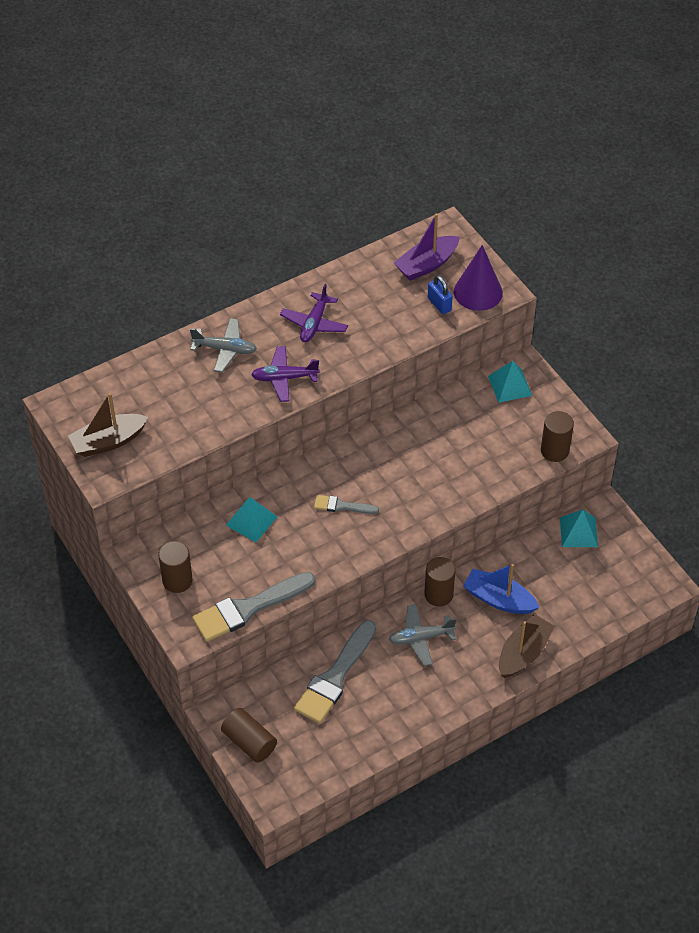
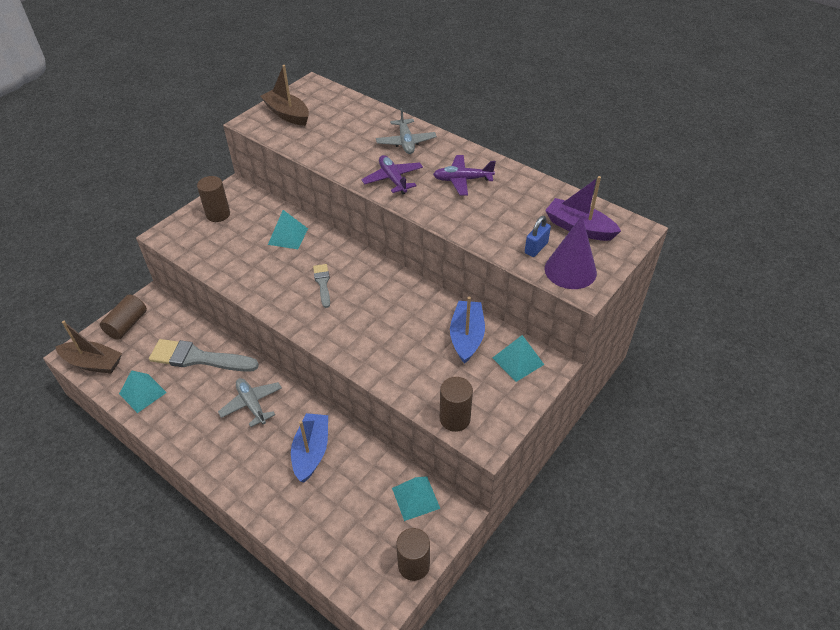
camera: 70 degrees right, 5 degrees down
(248, 608) = (201, 258): grey brush -> none
(363, 736) = (142, 393): none -> turquoise pyramid
(438, 594) = (302, 404): brown cylinder -> brown cylinder (413, 565)
(466, 412) = (467, 337): none -> blue boat
(523, 653) = (255, 489): brown boat -> brown boat (93, 363)

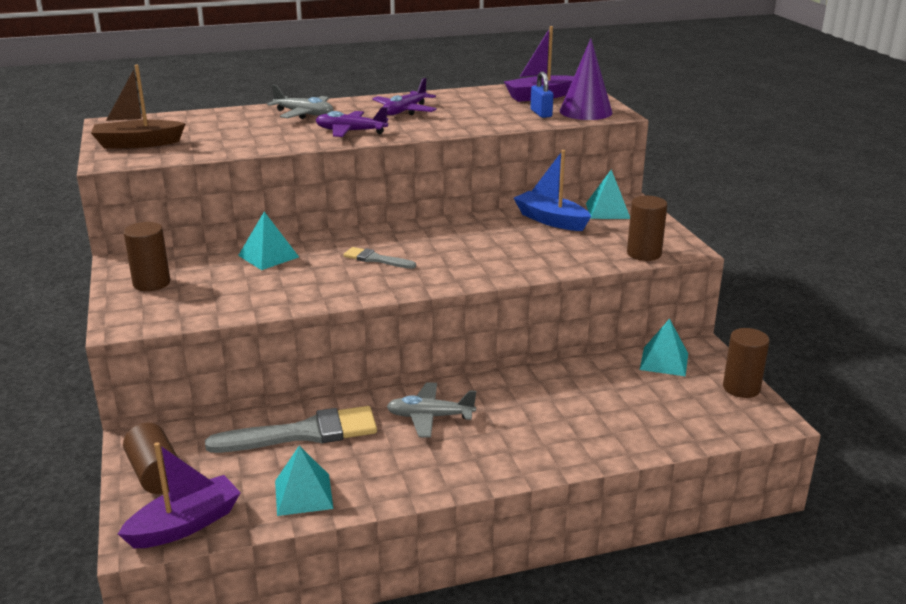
camera: 55 degrees left, 20 degrees down
(93, 363) = (185, 525): brown boat -> purple boat
(198, 358) = (303, 433): grey brush -> grey brush turned 150 degrees counterclockwise
(311, 451) = (544, 400): blue boat -> none

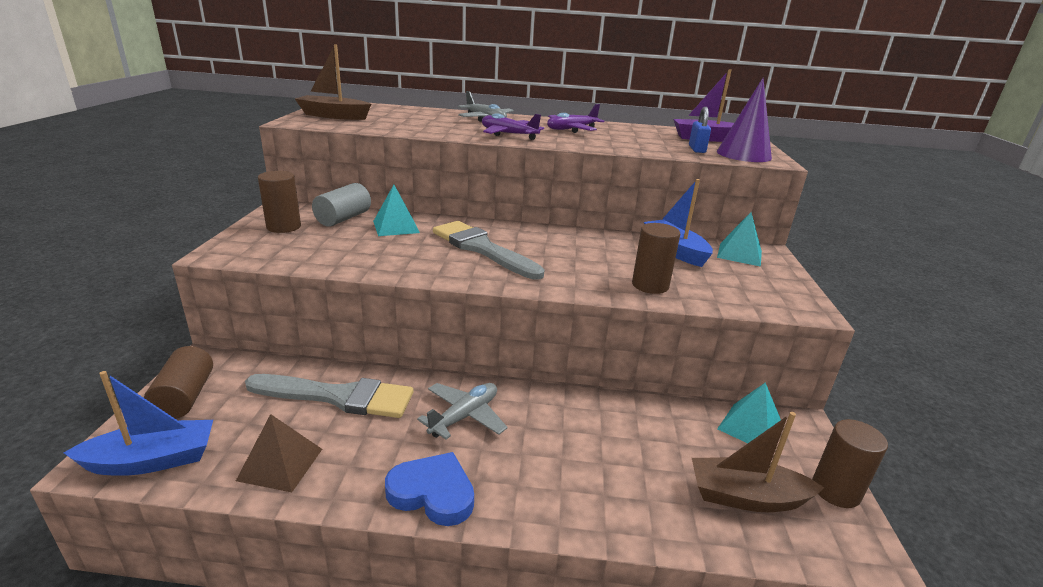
camera: 20 degrees right, 0 degrees up
(185, 525) = (152, 460): purple boat -> blue boat
(204, 260) = (343, 218): none -> grey cylinder
(303, 494) = (280, 464): turquoise pyramid -> brown pyramid
(376, 259) = (482, 249): grey brush -> grey brush, size x1.93
(430, 417) = (464, 416): grey plane -> grey plane turned 105 degrees clockwise
(448, 475) = (432, 493): none -> blue heart
(644, 254) = (757, 303): brown cylinder -> brown cylinder (650, 285)
(681, 410) = (746, 497): none -> brown boat

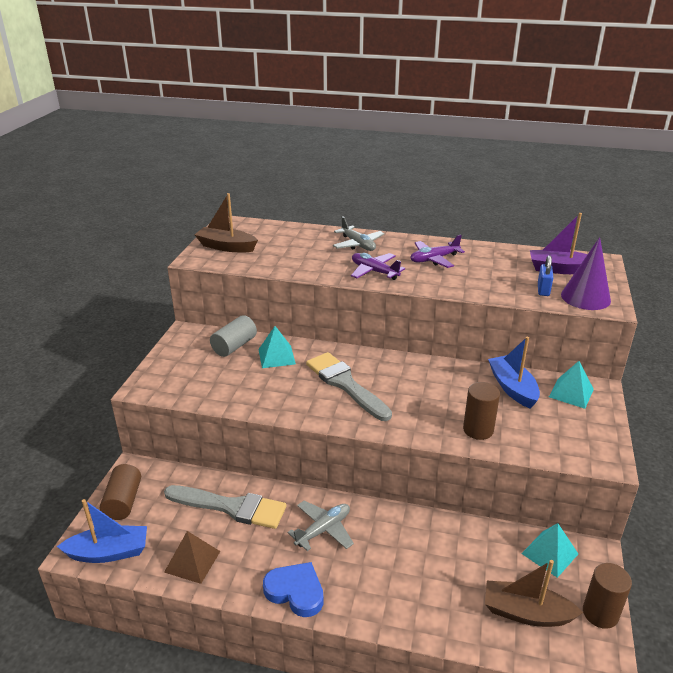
camera: 10 degrees right, 5 degrees up
(283, 227) = (188, 357): brown cylinder -> none

